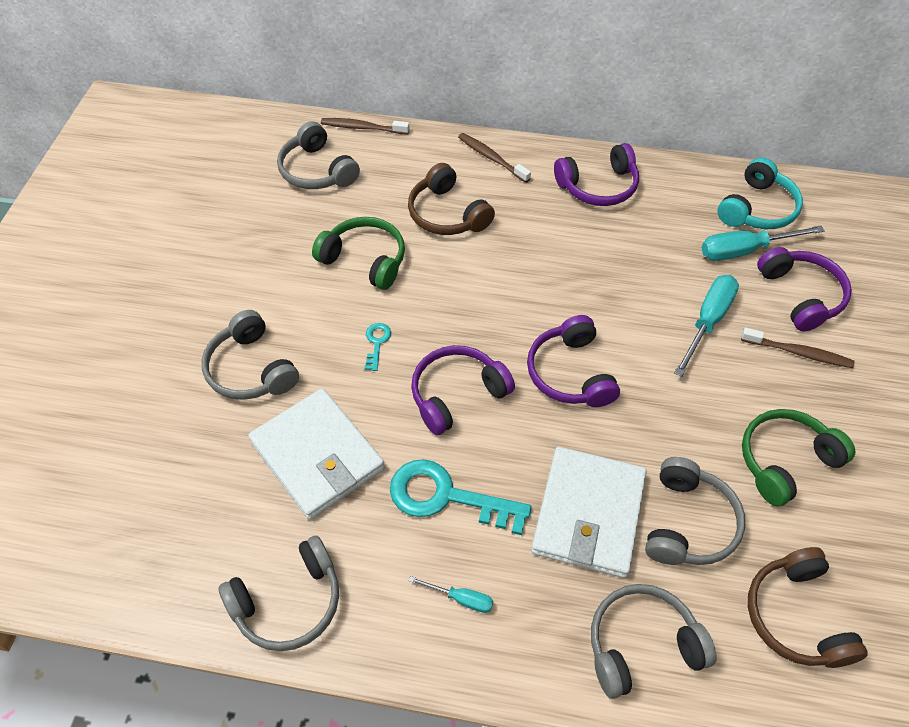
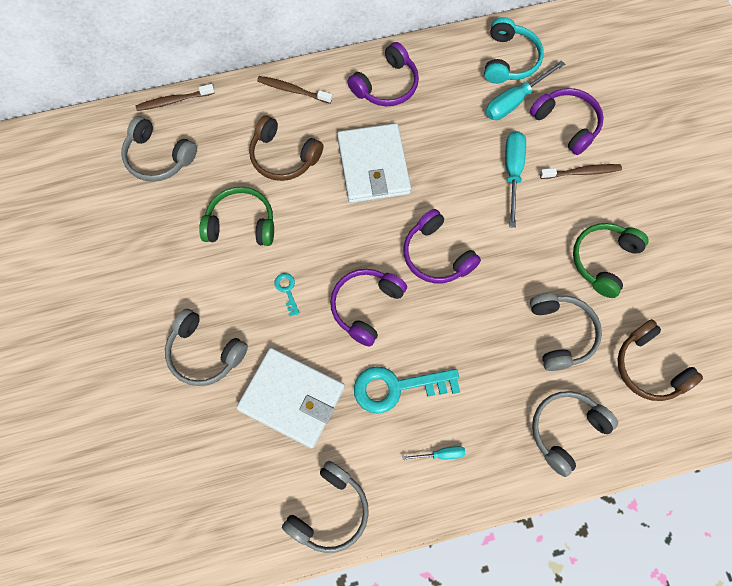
camera: 25 degrees left, 15 degrees up
(589, 514) = (495, 356): white wallet -> white wallet (373, 166)

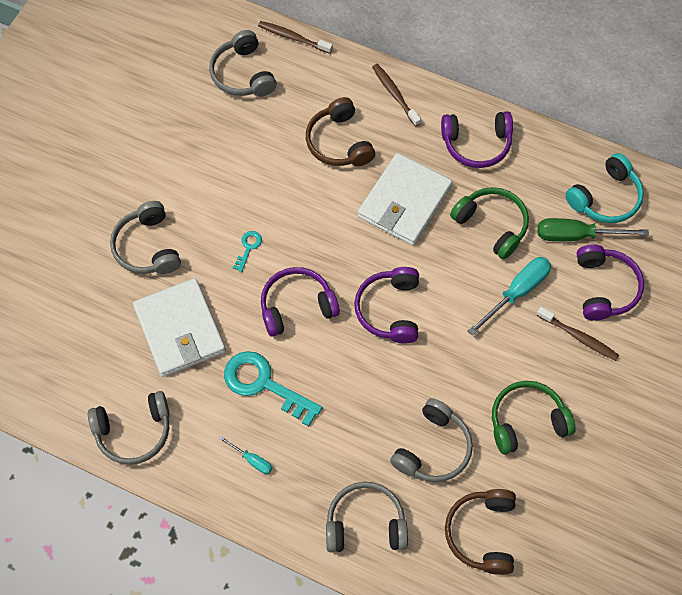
camera: 40 degrees right, 5 degrees down
(241, 224) = (259, 171): green headphones -> green headphones (492, 225)
(514, 101) = (576, 235): turquoise screwdriver -> green screwdriver

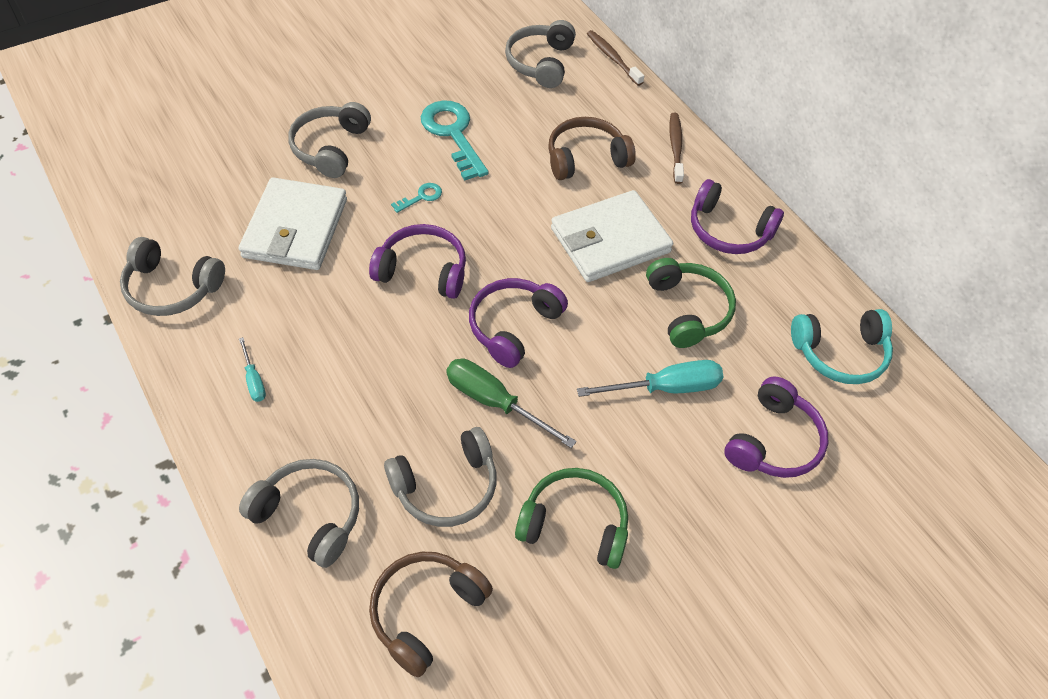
camera: 30 degrees right, 10 degrees down
(264, 384) = (329, 320): turquoise key -> turquoise key (453, 134)
(339, 142) = (586, 158): brown headphones -> brown headphones turned 60 degrees clockwise
(576, 235) = (778, 371): green screwdriver -> green screwdriver (494, 402)
(579, 337) = (704, 473): brown toothbrush -> none

